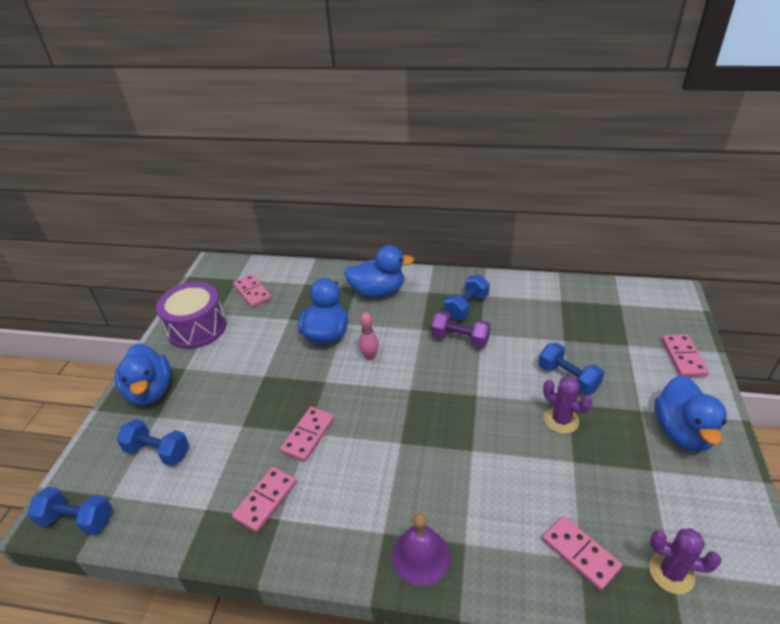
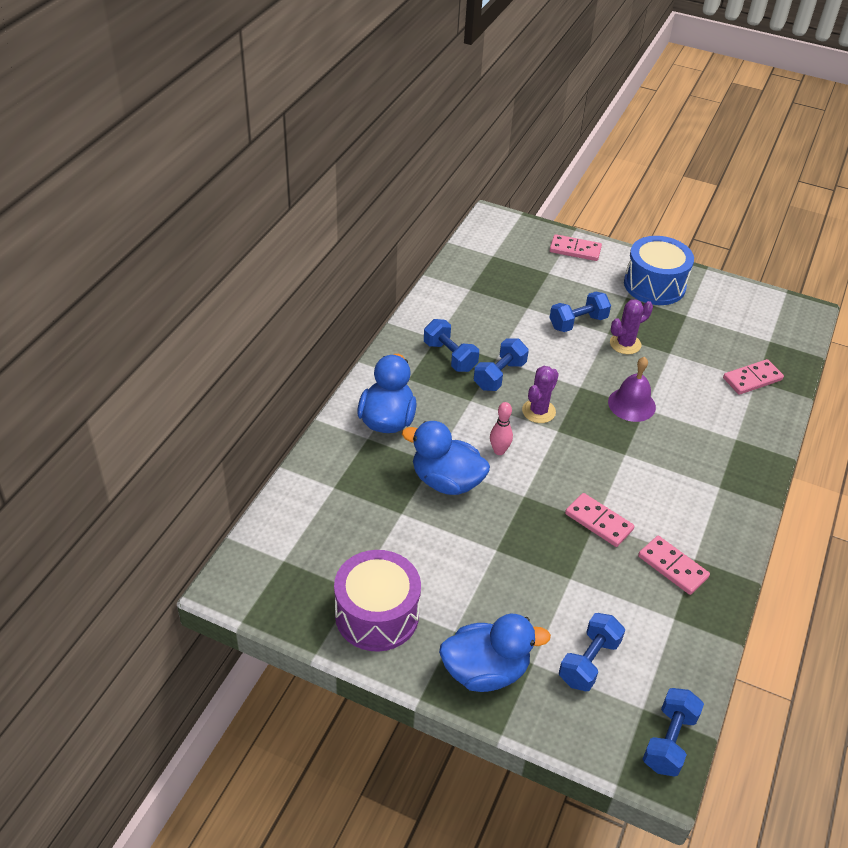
camera: 80 degrees left, 5 degrees up
(252, 292) = (326, 545): pink domino -> none
(421, 556) = (744, 468): purple bell -> purple bell (631, 404)
(460, 339) = (499, 375): purple dumbbell -> blue dumbbell
(671, 573) = (771, 341): purple cactus -> purple cactus (538, 411)
(682, 432) = (654, 285): blue duck -> blue drum

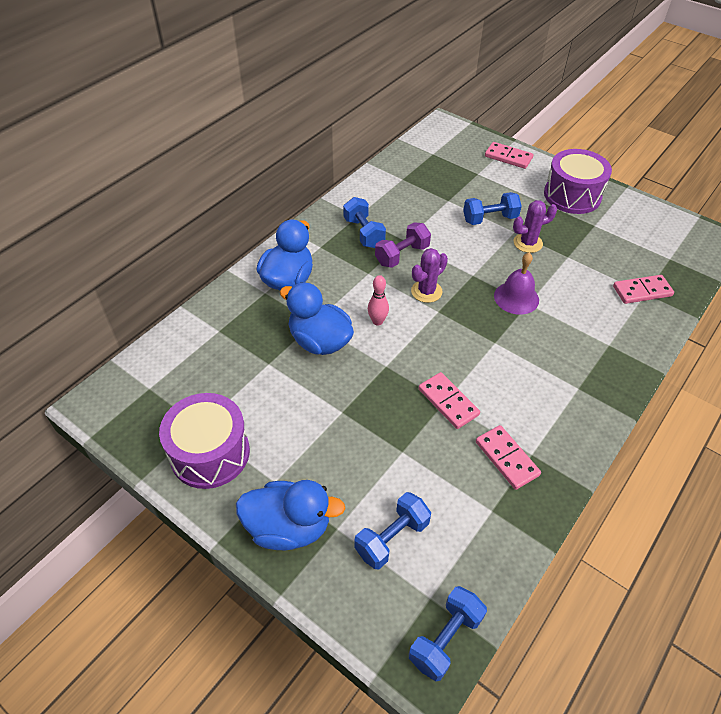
camera: 15 degrees right, 5 degrees up
(499, 375) = (402, 255): blue dumbbell -> purple dumbbell
(654, 285) = (572, 195): blue drum -> purple drum

